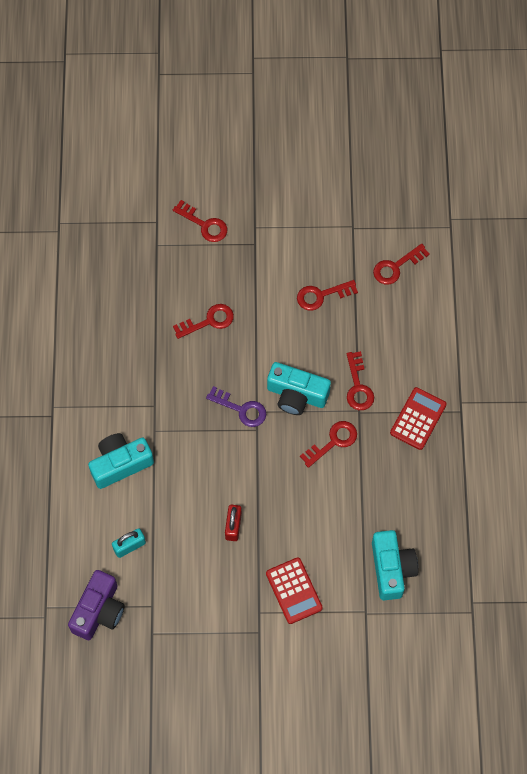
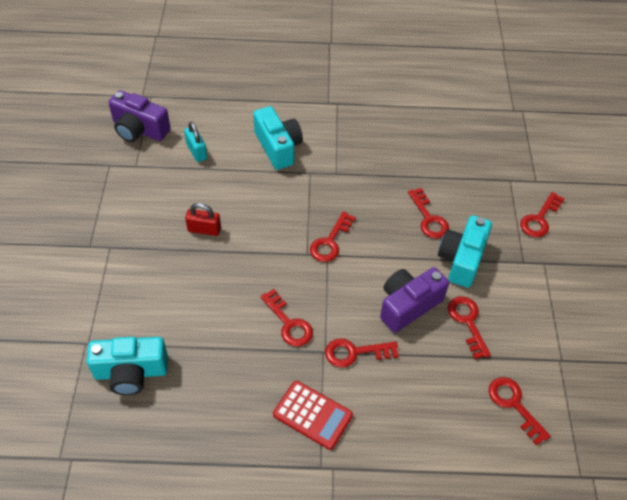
camera: 90 degrees right, 15 degrees down
(241, 409) = (330, 242): purple key -> red key
(294, 591) = (126, 277): red calculator -> none
(296, 395) = (345, 291): turquoise camera -> turquoise camera (461, 259)
(308, 343) = (408, 305): none -> purple camera

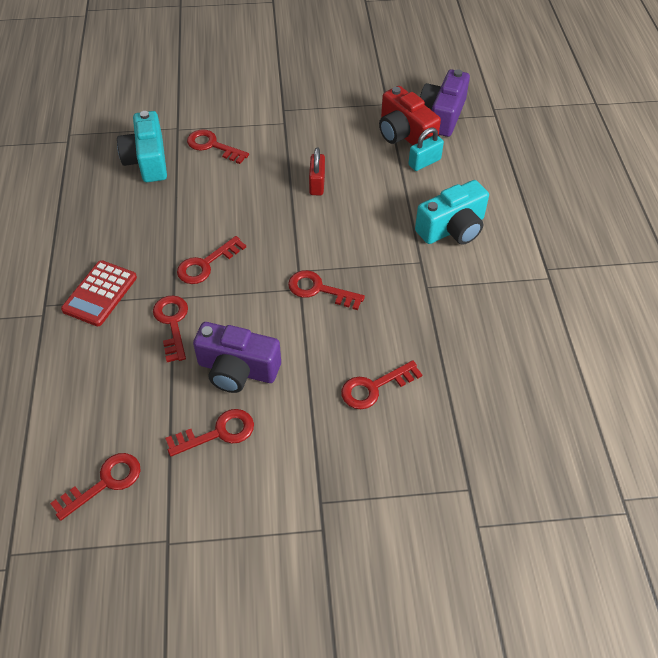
camera: 85 degrees right, 0 degrees up
(156, 159) = (404, 134): none -> red camera
(408, 305) = (237, 370): purple camera -> purple camera turned 150 degrees clockwise
(461, 259) = (313, 426): turquoise camera -> none
(539, 219) = (402, 527): red key -> red key (212, 146)

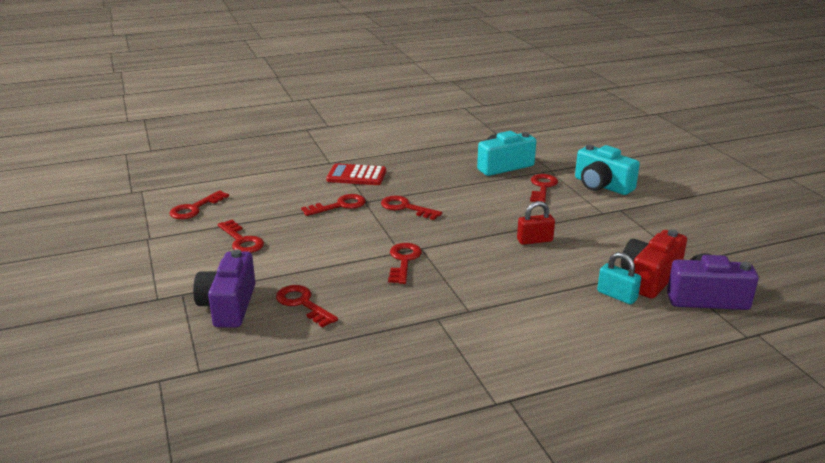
camera: 75 degrees right, 25 degrees down
(105, 482) = (194, 208): red key -> red key turned 90 degrees clockwise
(237, 370) = (303, 238): purple camera -> purple camera (228, 306)
(452, 228) = (529, 325): turquoise camera -> turquoise camera (602, 185)

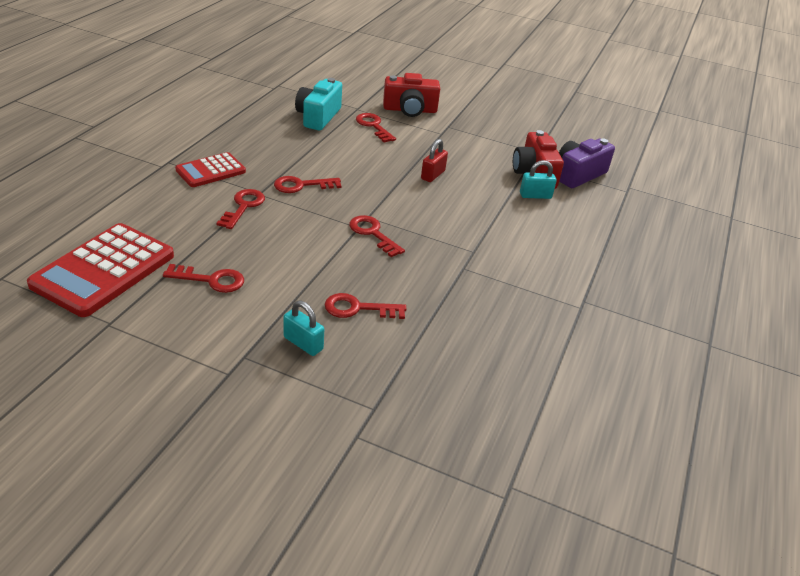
camera: 50 degrees left, 10 degrees up
(194, 208) = (104, 270): red key -> red calculator
(228, 306) = (303, 343): purple camera -> turquoise padlock
(602, 185) = (410, 110): turquoise camera -> red camera

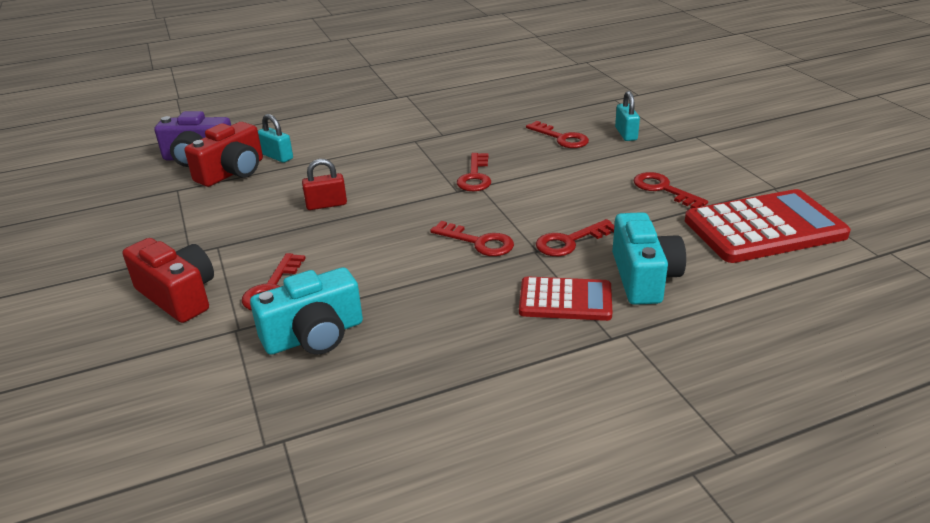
camera: 130 degrees left, 5 degrees down
(173, 199) = (643, 277): none -> turquoise camera

